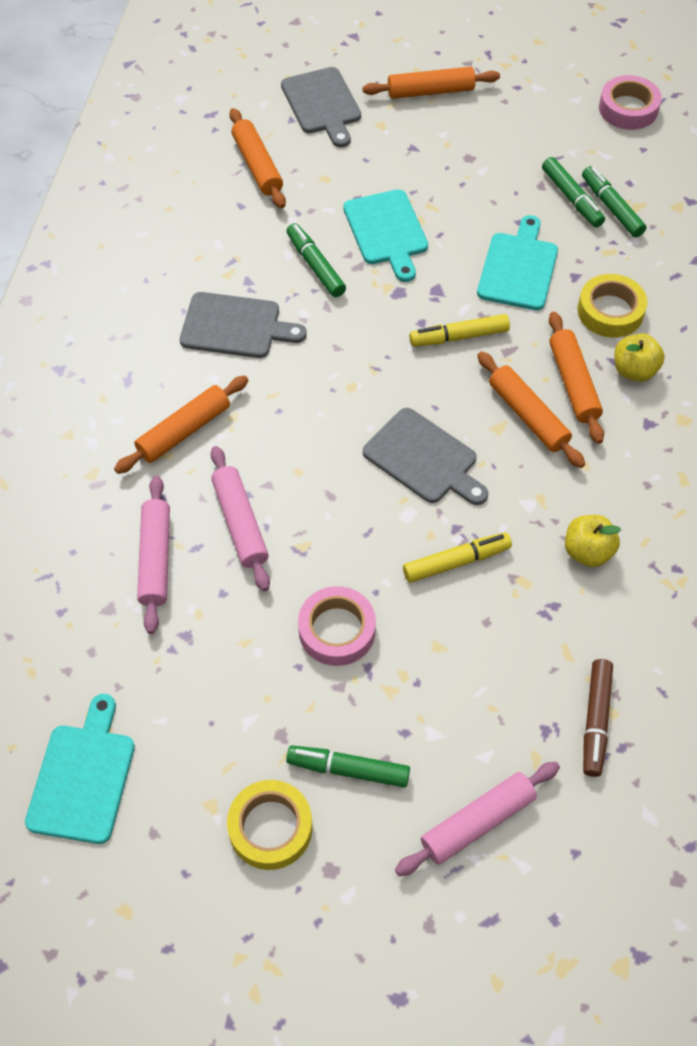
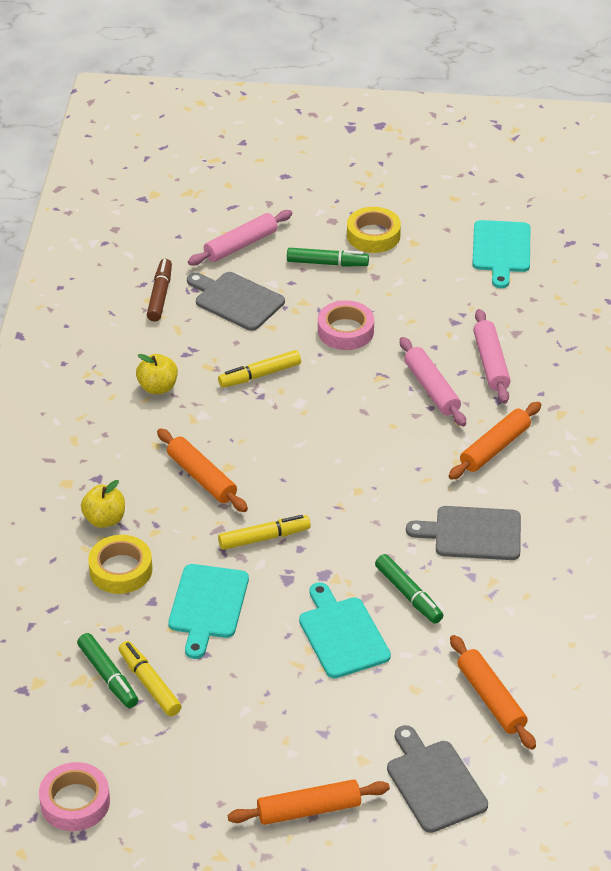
camera: 175 degrees right, 15 degrees down
(424, 459) = (290, 440): grey cutting board -> grey cutting board (236, 300)
(571, 198) = (149, 684): green marker -> yellow marker
(573, 383) = (161, 505): orange rolling pin -> none

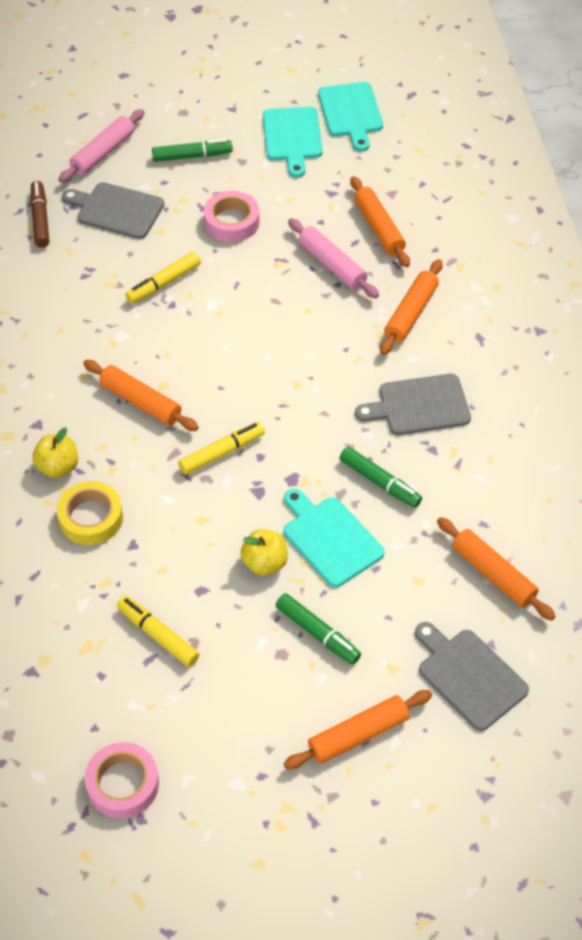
camera: 15 degrees left, 10 degrees up
(108, 676) = (113, 636): green marker -> green marker (317, 633)
(158, 387) = (68, 316): yellow apple -> yellow apple (265, 563)
(207, 605) = (189, 537): turquoise cutting board -> turquoise cutting board (292, 137)
(373, 235) = (227, 120): yellow tape -> none
(491, 363) = (379, 228): pink rolling pin -> orange rolling pin

